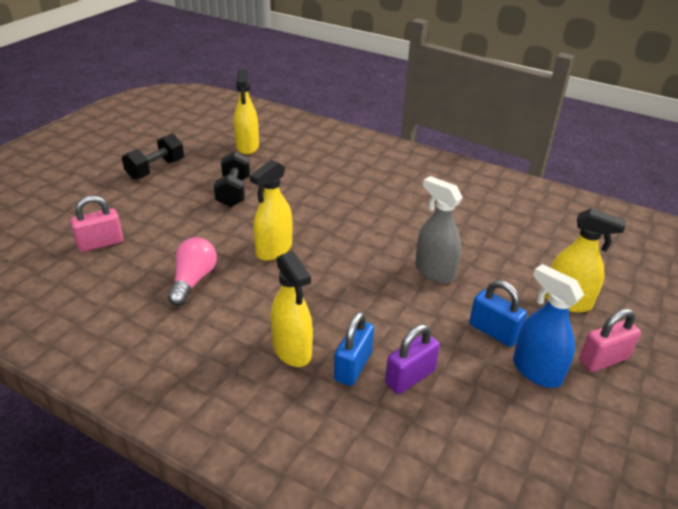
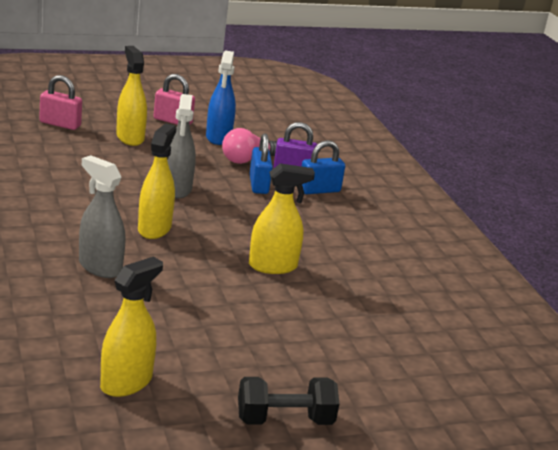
camera: 140 degrees left, 10 degrees down
(100, 243) = (427, 361): pink padlock -> pink padlock (60, 124)
(193, 280) = (369, 284): pink light bulb -> pink light bulb (247, 160)
(233, 192) = (232, 335): black dumbbell -> none
(292, 350) = (346, 214): yellow spray bottle -> yellow spray bottle (154, 229)
(356, 185) = (100, 267): none -> grey spray bottle
(493, 332) = (206, 155): blue padlock -> blue padlock (258, 185)

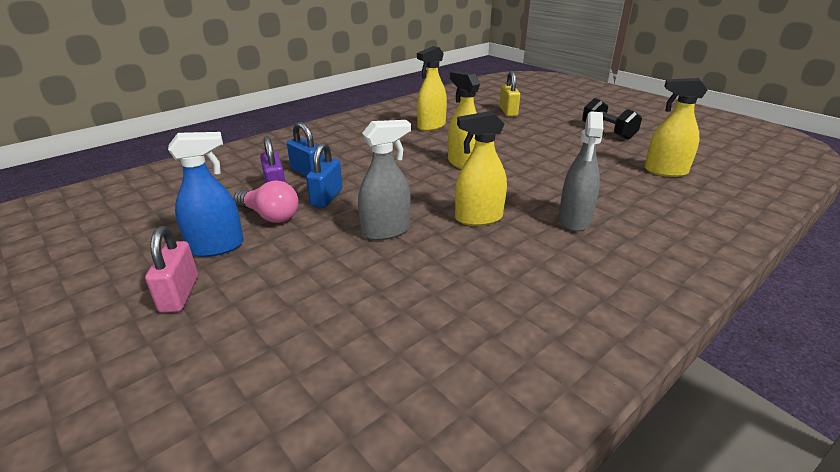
camera: 110 degrees left, 5 degrees up
(60, 124) = (271, 394): pink padlock -> none
(130, 138) = (271, 306): yellow spray bottle -> yellow spray bottle (431, 126)
(258, 185) = (326, 197): blue padlock -> blue padlock turned 45 degrees counterclockwise
(431, 374) = (508, 112): none -> yellow padlock

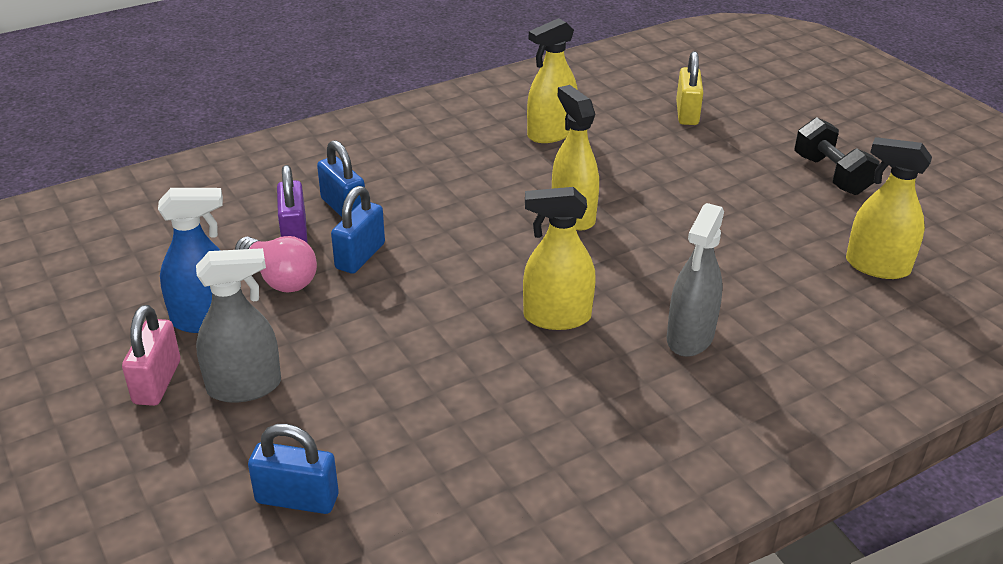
camera: 10 degrees right, 5 degrees up
(317, 369) = (297, 499): none -> blue padlock
(386, 231) = (425, 322): grey spray bottle -> grey spray bottle (244, 387)

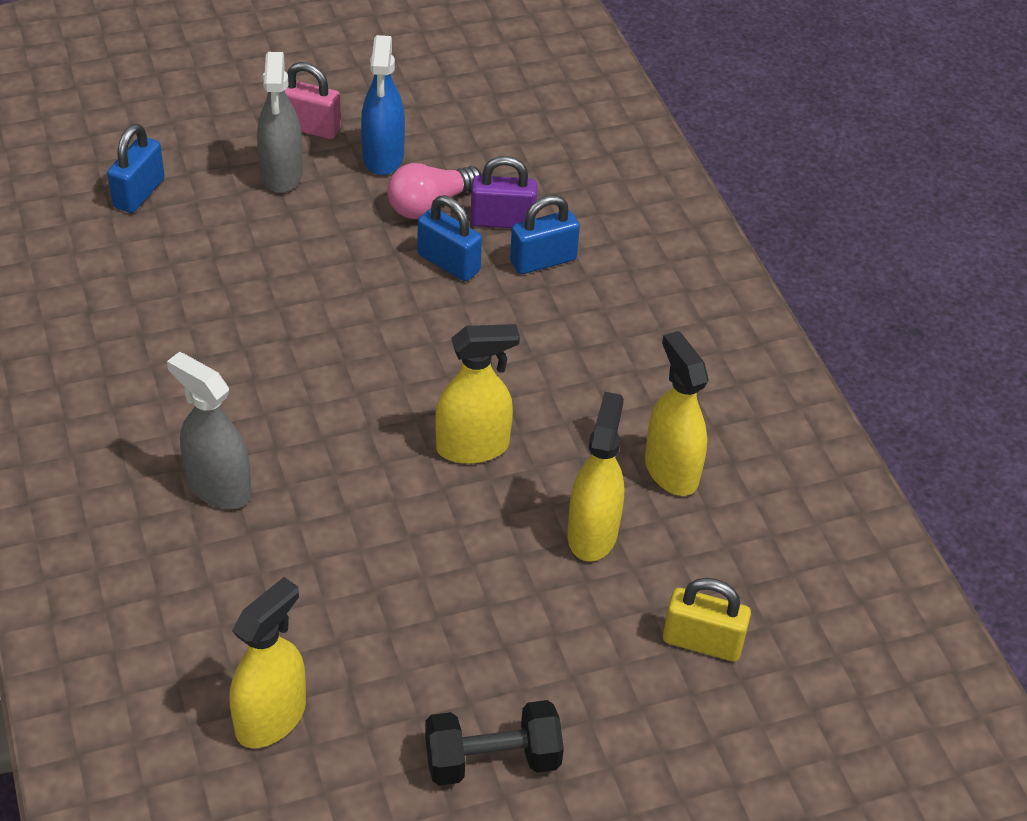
camera: 100 degrees right, 10 degrees up
(557, 317) = (293, 390): yellow spray bottle -> yellow spray bottle (592, 533)

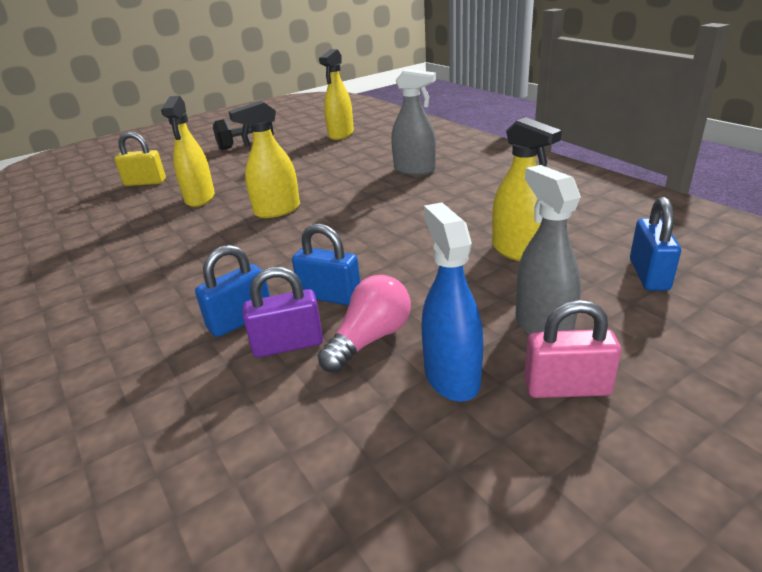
camera: 170 degrees right, 15 degrees down
(671, 470) = (146, 228): yellow spray bottle -> yellow spray bottle (518, 251)

